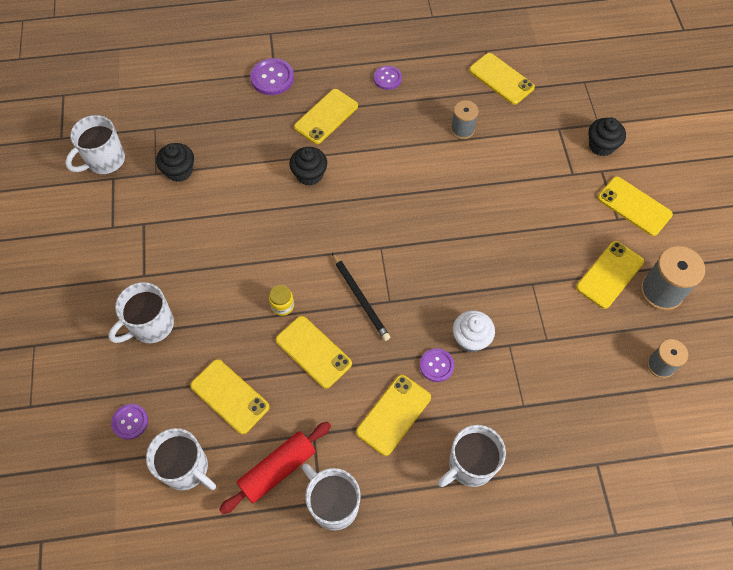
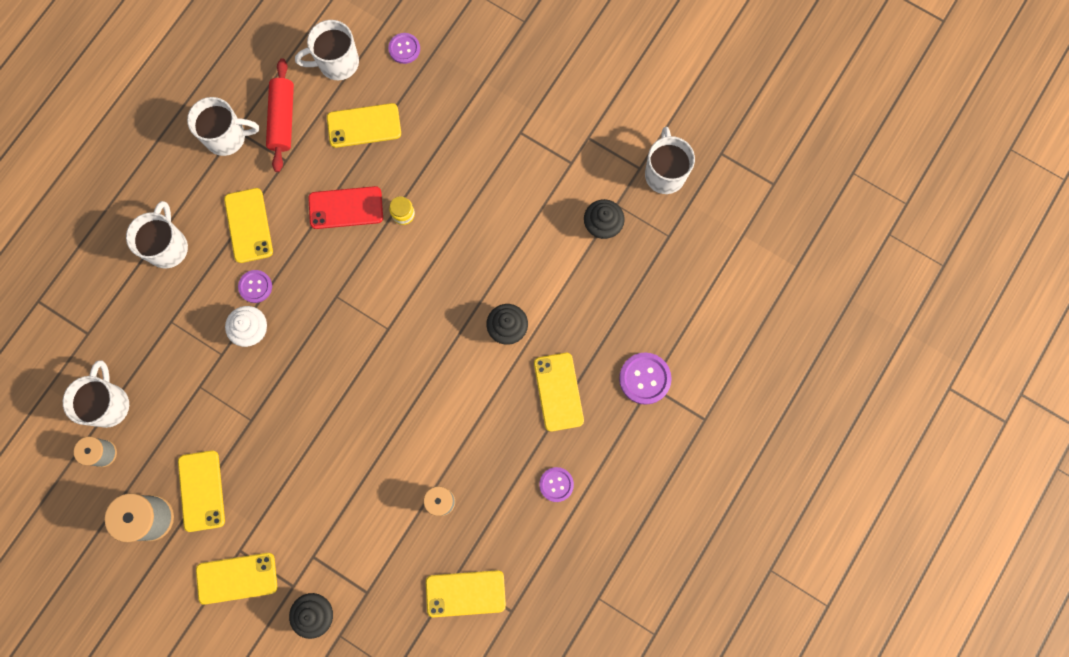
camera: 130 degrees right, 15 degrees up
(151, 325) = (470, 110): white mug -> white mug (109, 404)
(313, 351) = (346, 208): yellow phone -> red phone
(360, 298) = (358, 276): black pencil -> none

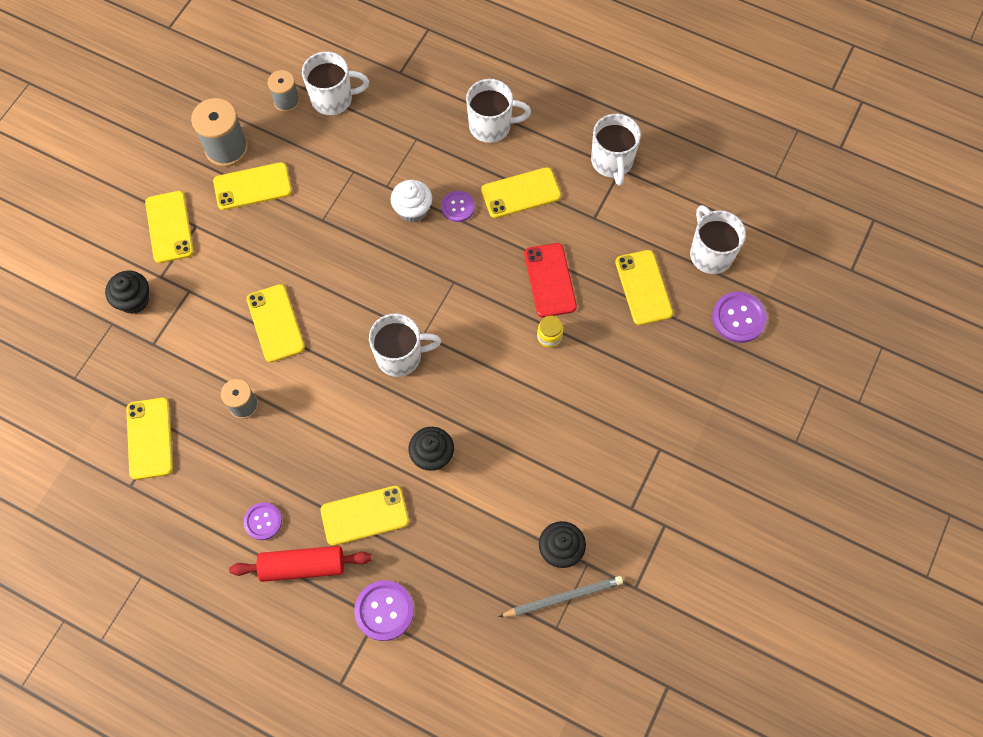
camera: 85 degrees right, 10 degrees down
(283, 119) = (638, 210): red rolling pin -> red rolling pin (302, 566)
(359, 469) = (275, 323): none -> yellow phone
(404, 49) = (738, 318): purple button -> purple button, size x1.53
(643, 227) = (563, 597): none -> grey pencil
(665, 173) = (633, 618): white mug -> white mug (400, 356)

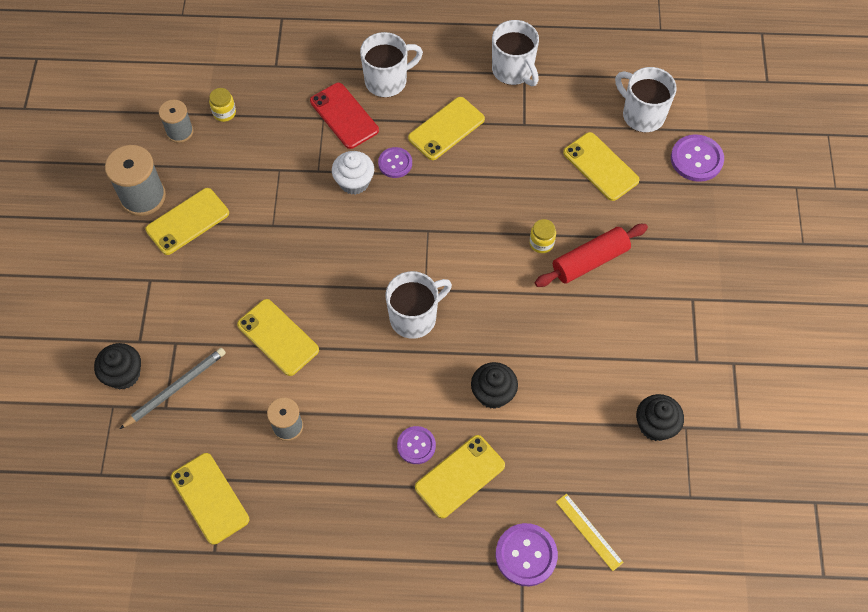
camera: 25 degrees left, 5 degrees down
(169, 227) = (124, 291): yellow phone -> none
(263, 521) = (365, 526): purple button -> purple button (416, 445)
(302, 566) = (426, 550): red rolling pin -> red rolling pin (590, 261)
(333, 99) = (224, 113): white mug -> yellow jar
(450, 616) = (589, 531): none -> yellow ruler
(550, 280) = (514, 194): red phone -> red phone (344, 116)
(563, 597) = (681, 467): grey pencil -> grey pencil (175, 388)

